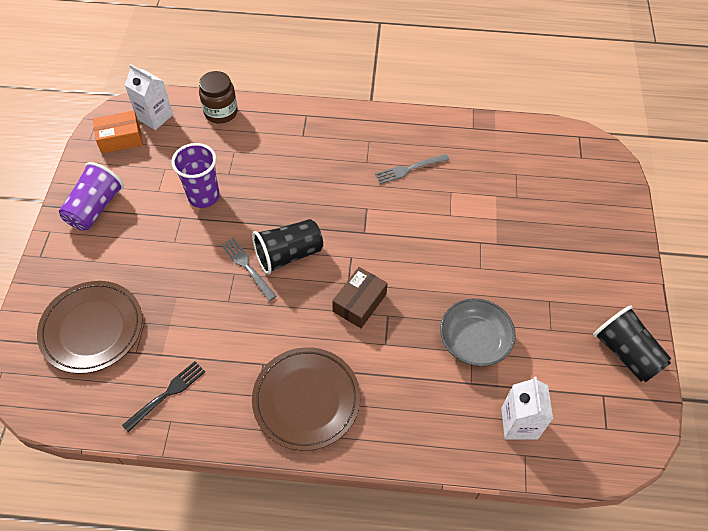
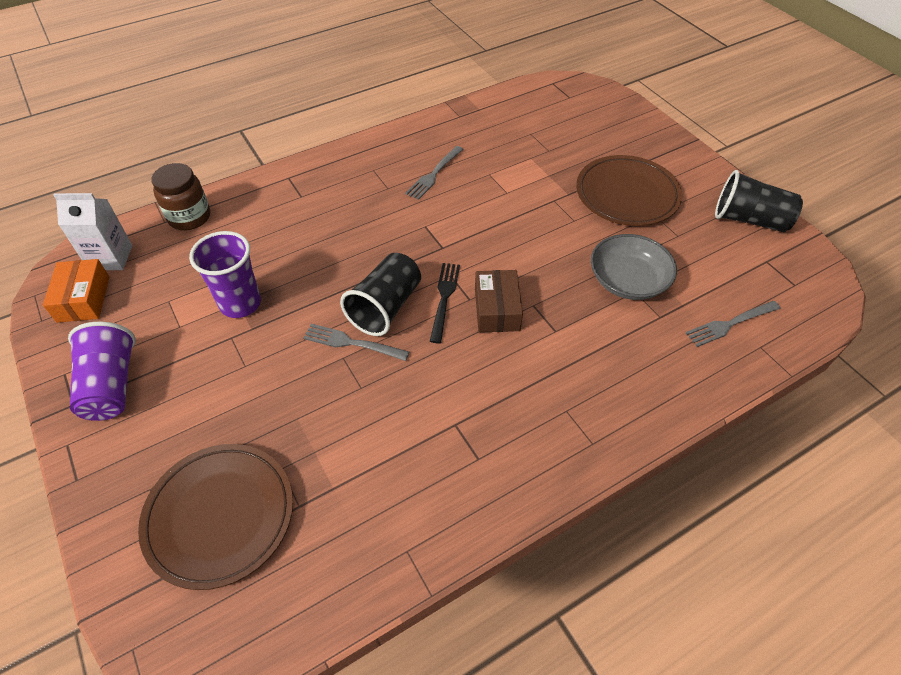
camera: 35 degrees left, 5 degrees down
(120, 138) = (83, 299): orange box -> orange box turned 45 degrees counterclockwise
(167, 394) = (377, 525): black fork -> black fork (444, 298)
(306, 400) = (531, 429): brown plate -> brown plate (627, 194)
(519, 423) = (730, 324): white carton -> grey fork

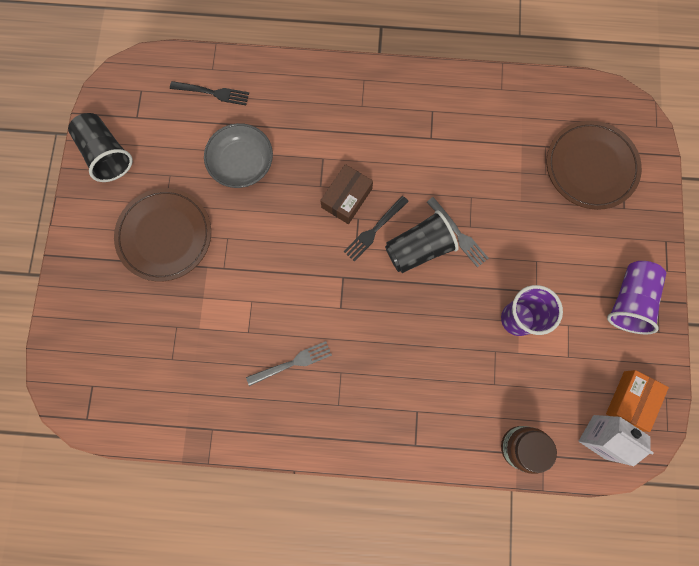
camera: 145 degrees left, 25 degrees up
(730, 324) = (212, 93): grey fork -> black fork

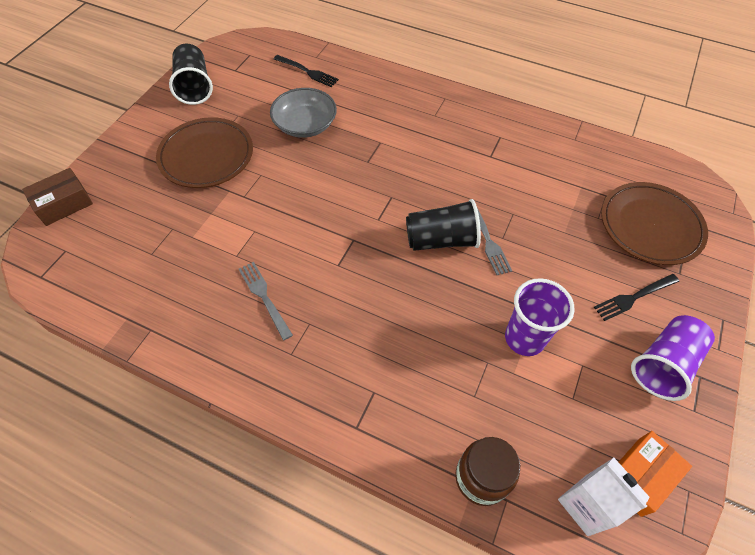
camera: 20 degrees right, 20 degrees down
(292, 363) = (264, 297): grey fork -> grey fork turned 120 degrees counterclockwise
(347, 198) = (388, 178): brown box -> brown box (63, 204)
(374, 230) = (403, 211): black fork -> black fork (634, 297)

